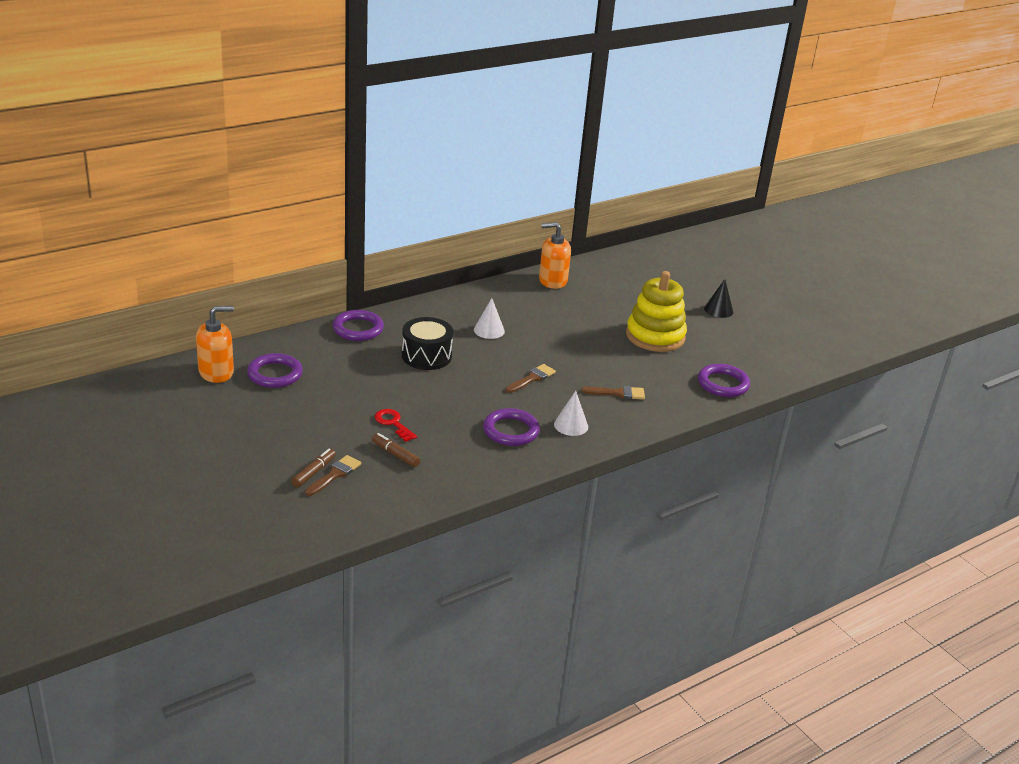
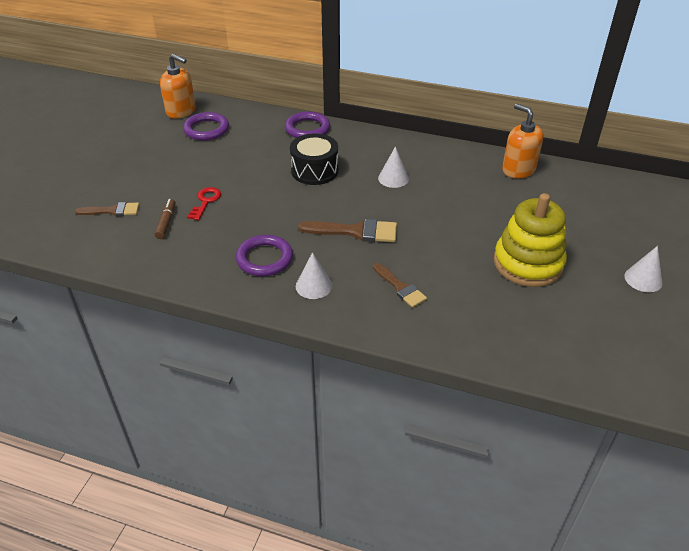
camera: 55 degrees right, 10 degrees up
(314, 472) = (106, 201): brown marker -> none
(532, 378) = (355, 231): brown brush -> brown brush, size x1.53
(718, 310) = (643, 279): black cone -> white cone
(723, 384) = (516, 346): purple ring -> none

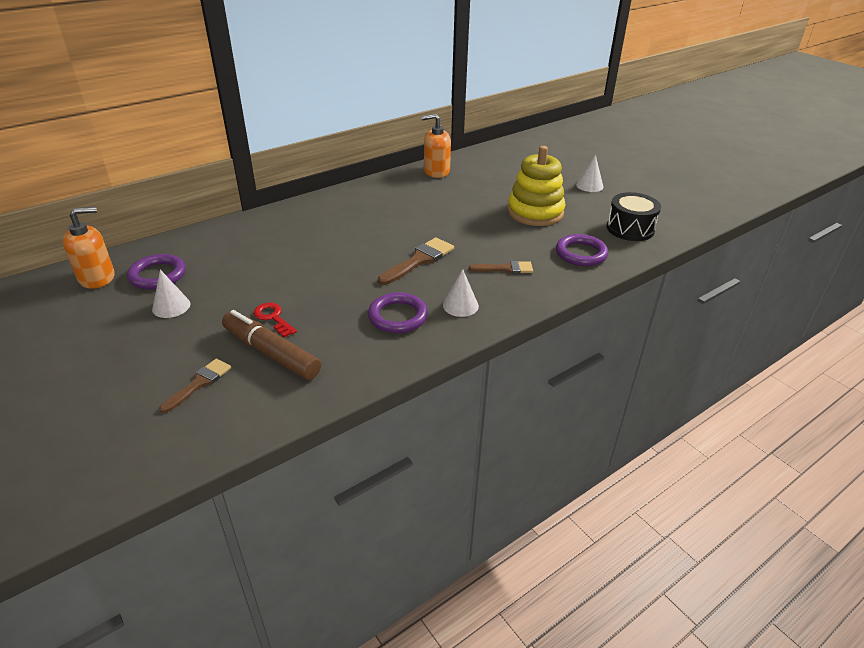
camera: 55 degrees left, 5 degrees down
(166, 222) = (271, 353): brown marker -> brown marker, size x1.94
(307, 129) = (250, 225): purple ring -> purple ring (581, 253)
(314, 171) = (315, 246): black drum -> black drum (630, 229)
(393, 178) = (377, 218): white cone -> white cone (171, 306)

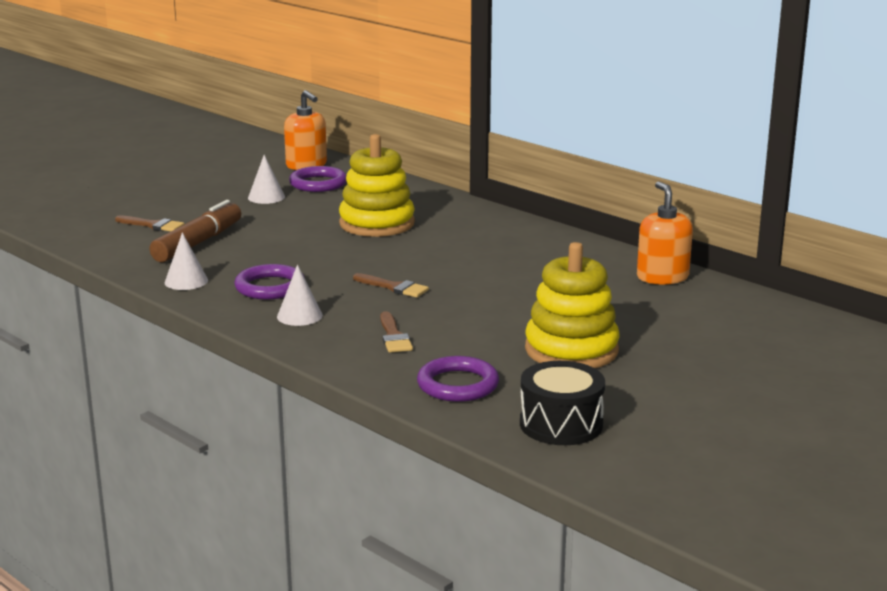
camera: 80 degrees right, 15 degrees down
(273, 318) = (255, 236): red key -> none
(283, 255) = (377, 224): none -> yellow stacking toy
(419, 260) = (394, 287): brown brush -> brown brush, size x0.65
(589, 185) = (707, 392): white cone -> white cone (186, 281)

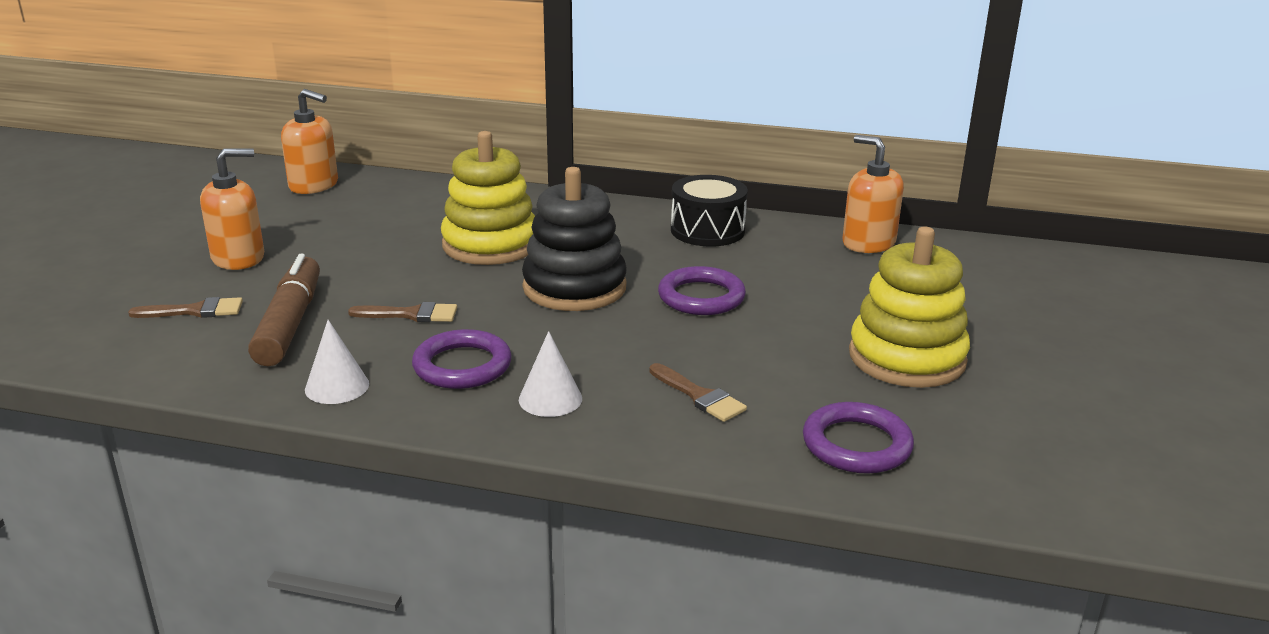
camera: 30 degrees left, 5 degrees up
(209, 201) = (238, 258): none -> orange soap dispenser
(266, 197) = (310, 237): white cone -> none
(318, 183) = (356, 206): purple ring -> purple ring (701, 297)
(394, 287) = (614, 326): brown brush -> brown brush (411, 314)
(398, 260) = (574, 287): none -> black stacking toy
(561, 424) = (1031, 464): black drum -> black drum (707, 230)

